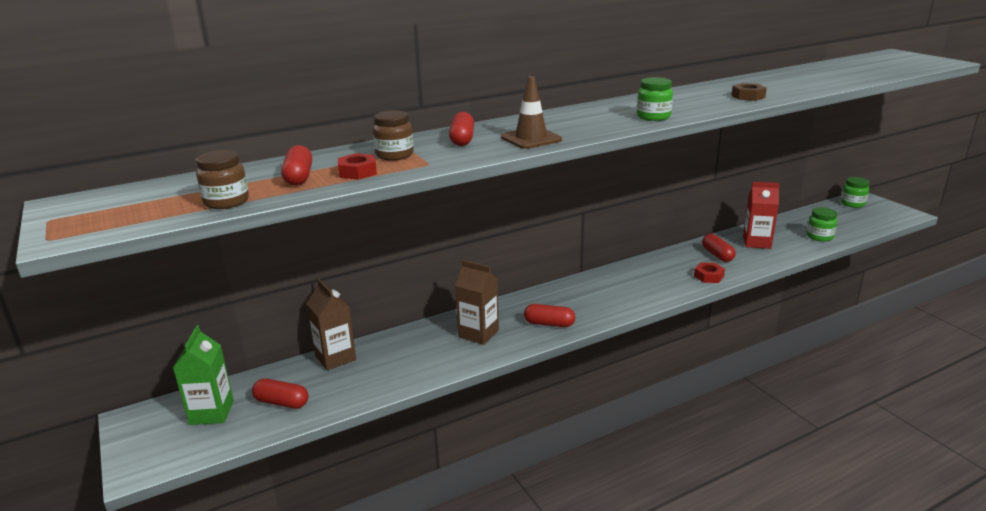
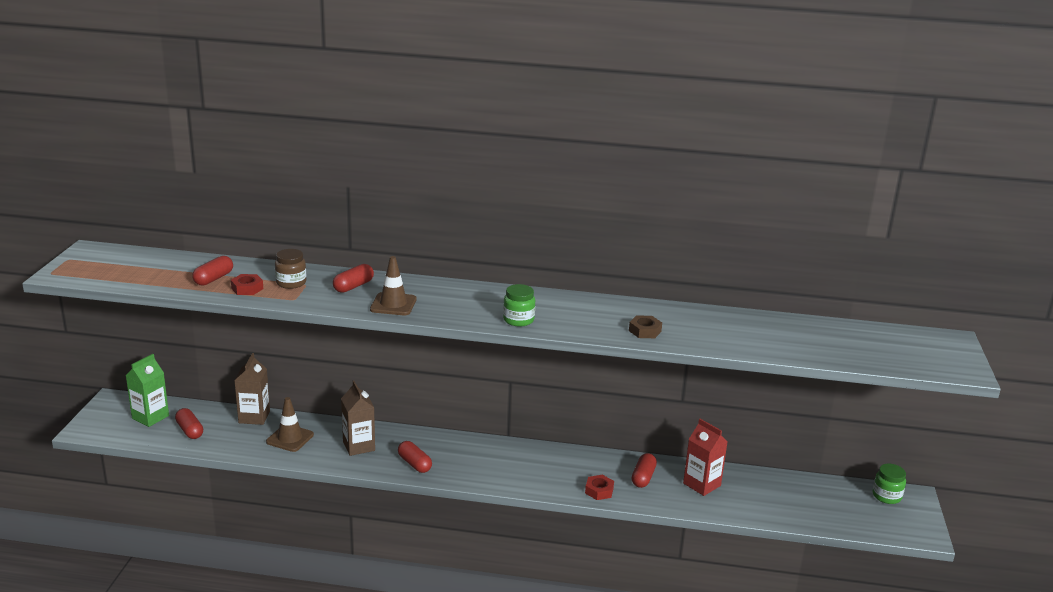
camera: 35 degrees right, 0 degrees up
(226, 202) = (152, 282): brown jar -> none
(403, 358) = (290, 438): none -> brown traffic cone
(819, 237) = (775, 509): green jar -> none

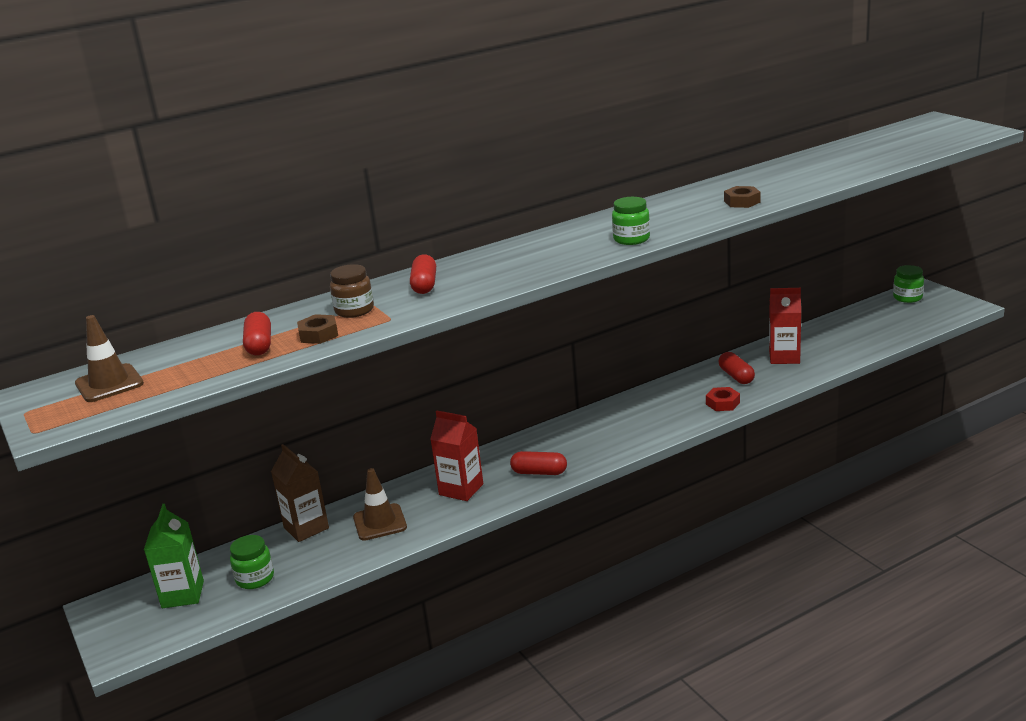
camera: 35 degrees left, 0 degrees up
(190, 430) = (255, 578): red capsule -> green jar
(247, 288) = (318, 334): red nut -> brown nut
(359, 446) = (461, 489): brown carton -> red carton
(393, 304) = (497, 279): brown traffic cone -> brown traffic cone (109, 384)

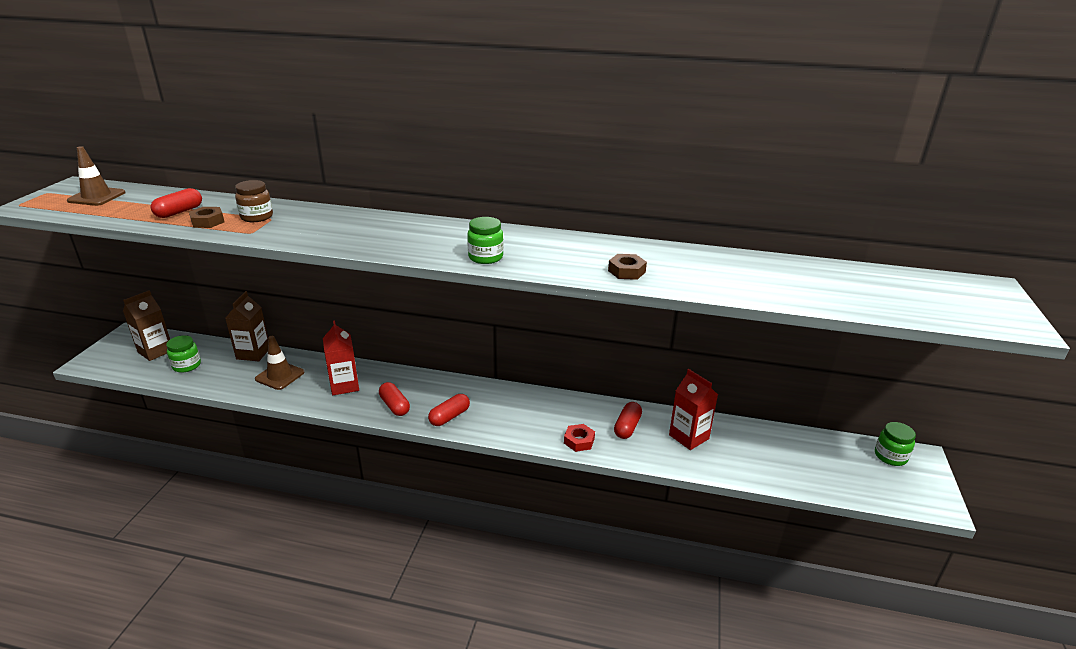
camera: 40 degrees right, 5 degrees up
(183, 594) = (155, 351): green carton -> brown carton
(424, 285) = (320, 221): red capsule -> red capsule (449, 417)

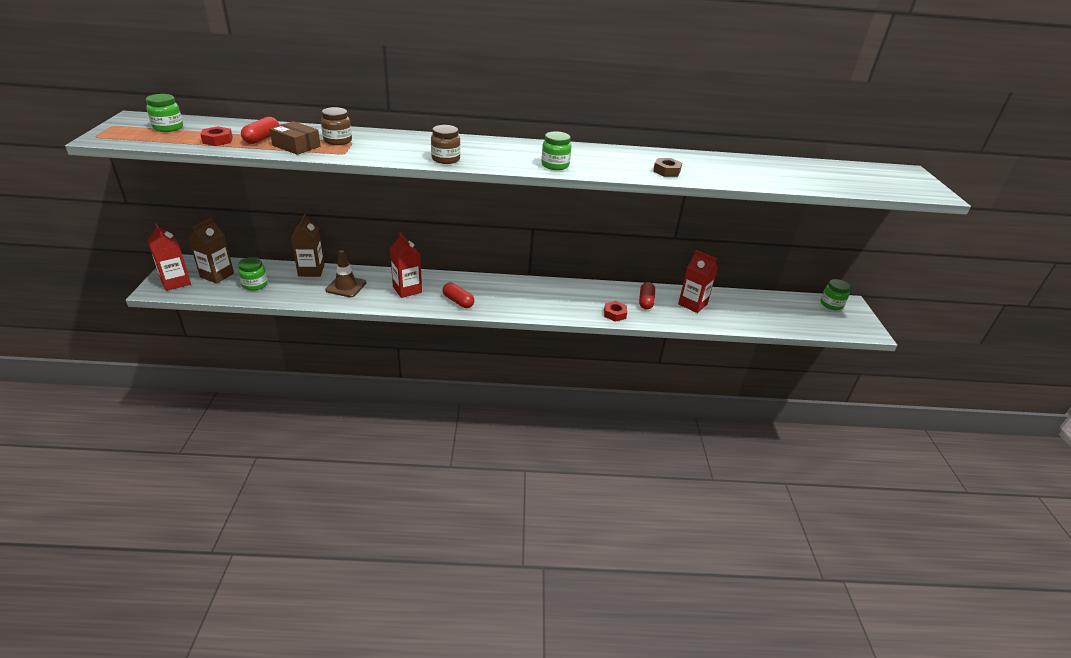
camera: 15 degrees left, 5 degrees up
(97, 197) = (168, 128): brown traffic cone -> green jar
(111, 356) = (176, 282): none -> red carton
(132, 212) = (218, 140): none -> red nut
(207, 222) = (296, 146): brown nut -> brown box
(359, 244) = (445, 159): none -> brown jar
(449, 417) = (507, 306): red capsule -> none

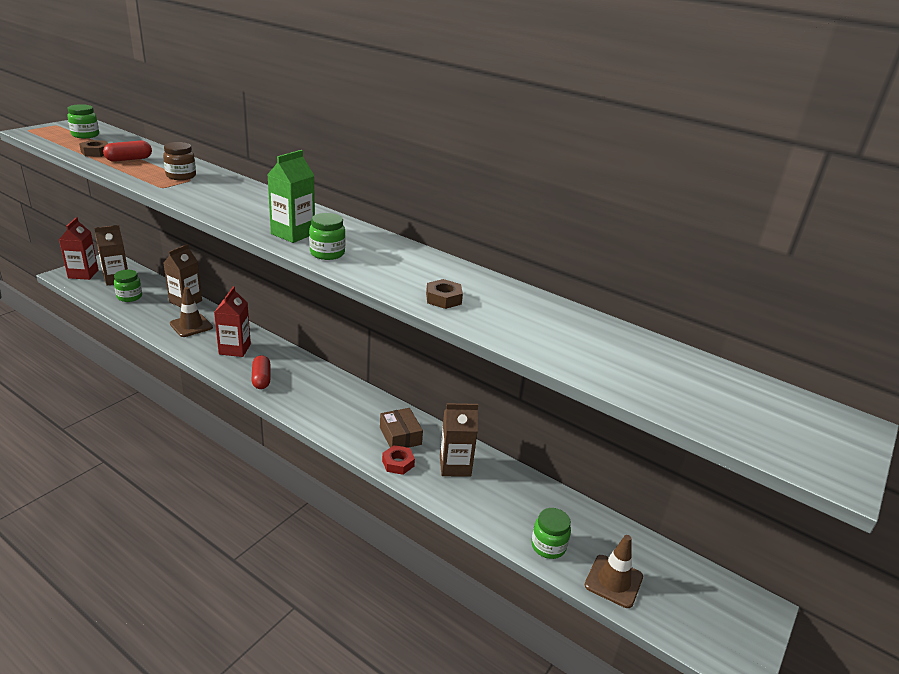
camera: 35 degrees right, 5 degrees down
(218, 140) = (96, 152): red nut -> brown nut
(296, 146) = (140, 171): brown box -> brown box (400, 436)
(445, 159) = (235, 216): brown jar -> none
(508, 159) = (293, 234): none -> green carton
(646, 301) = (455, 466): red capsule -> brown carton
(692, 304) = (509, 496): red carton -> none
(786, 321) = (613, 581): none -> brown traffic cone
(831, 305) = (723, 594): green jar -> green jar (548, 546)

